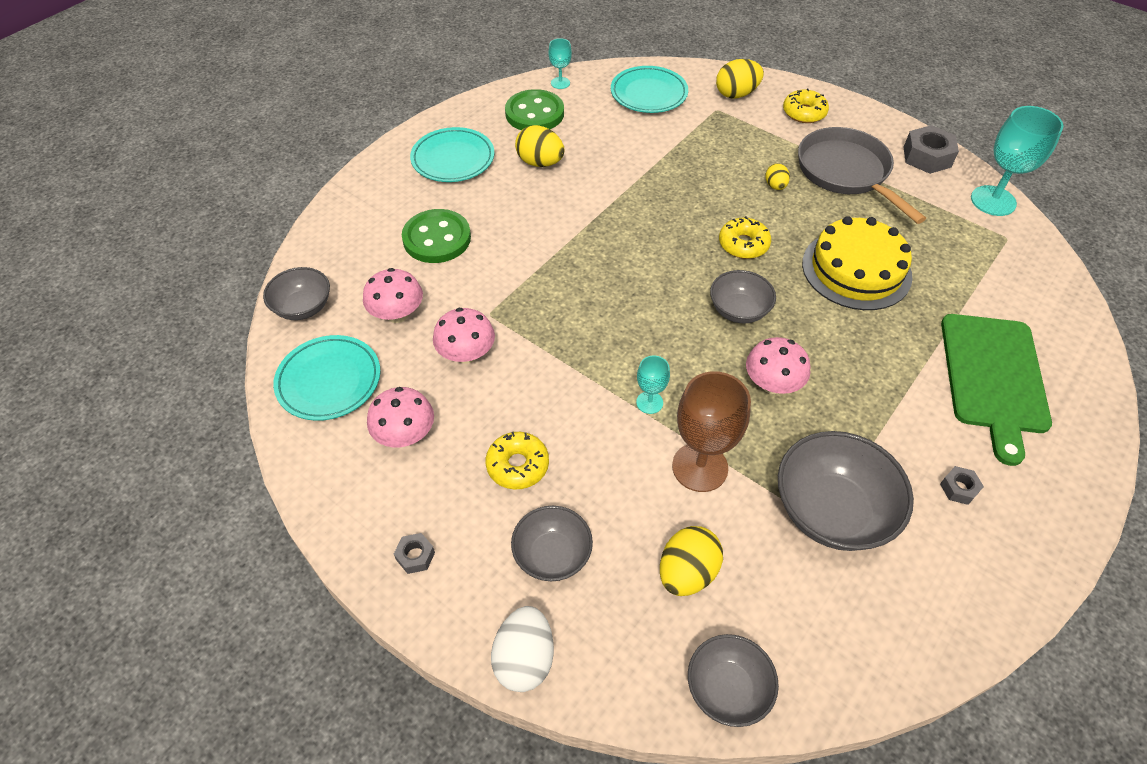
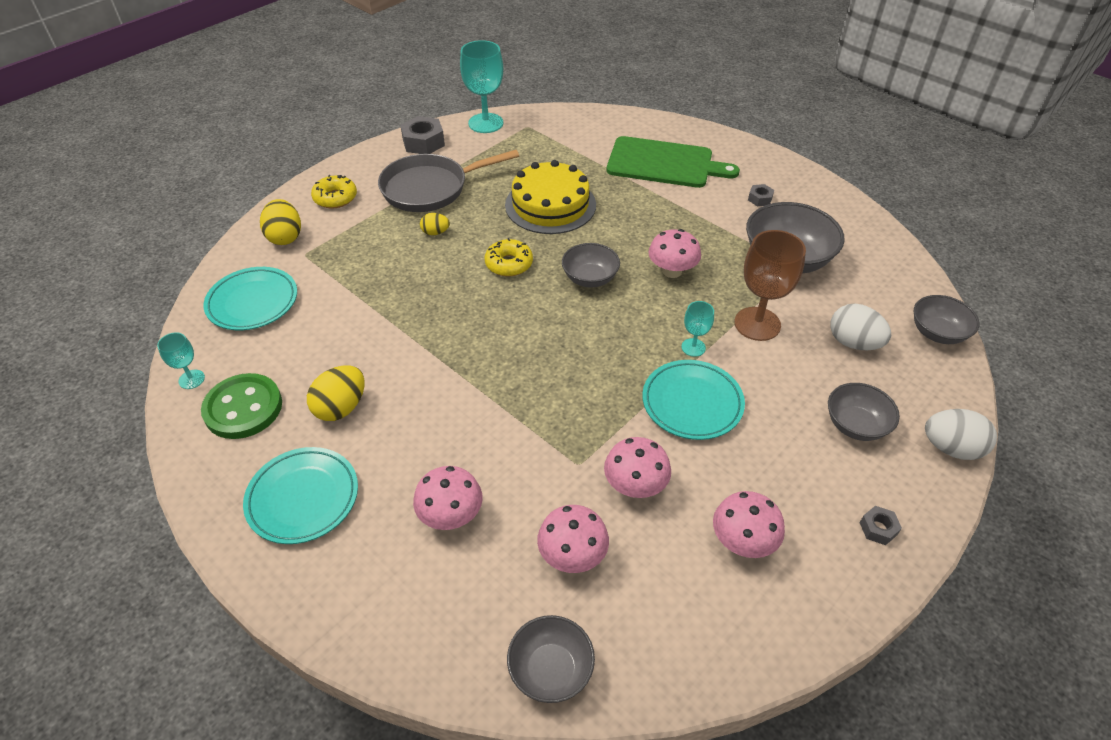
camera: 85 degrees left, 5 degrees down
(329, 381) = (672, 625): turquoise plate -> turquoise plate (692, 403)
(437, 238) = (451, 515): green button -> pink mushroom
(517, 465) = (769, 446): yellow donut -> none
(687, 572) = (853, 343): yellow egg -> white egg

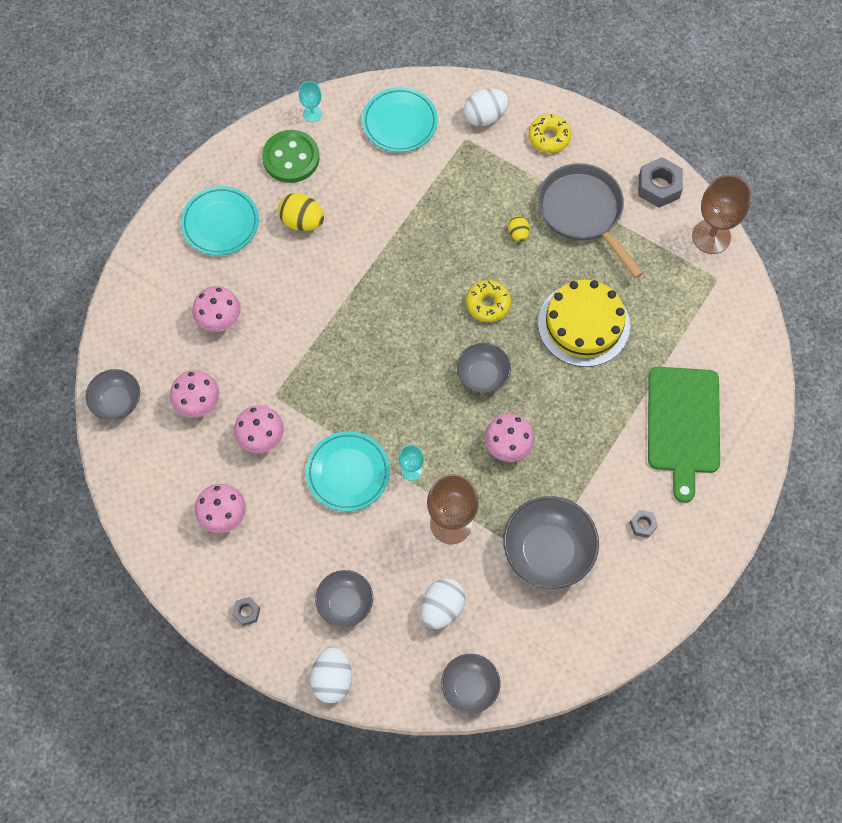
camera: 80 degrees right, 20 degrees up
(285, 237) = (485, 117): yellow egg -> white egg
(485, 123) = (711, 236): turquoise goblet -> brown goblet

